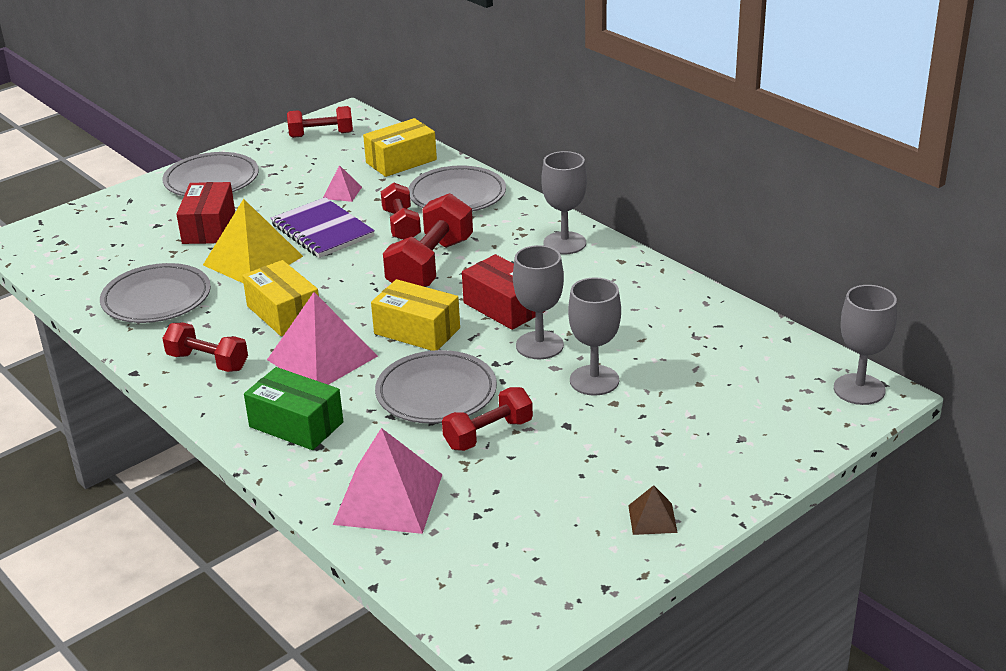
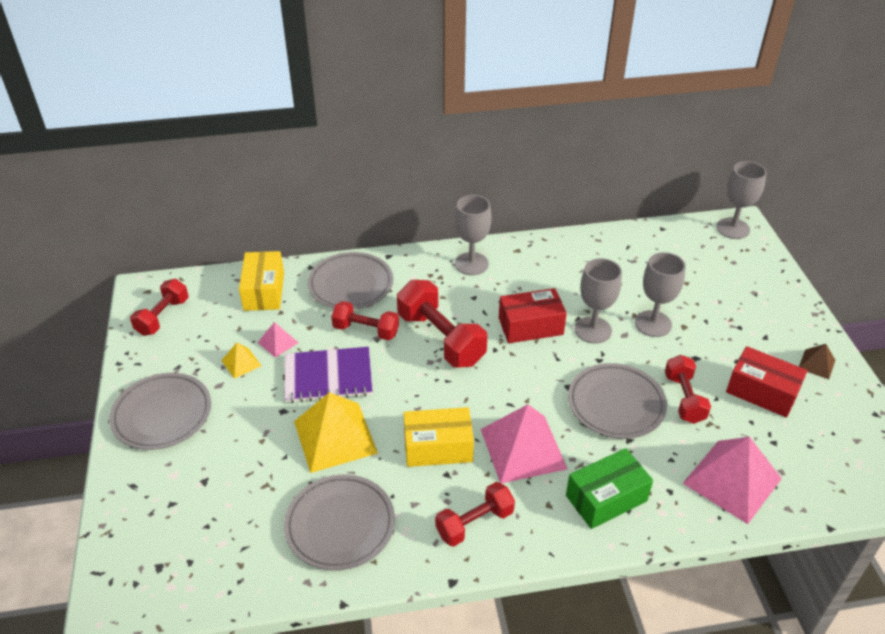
camera: 60 degrees left, 10 degrees up
(209, 227) = (248, 446): red box -> red box (762, 392)
(300, 187) = (241, 363): none -> yellow pyramid
(417, 331) = (526, 382): yellow box -> none

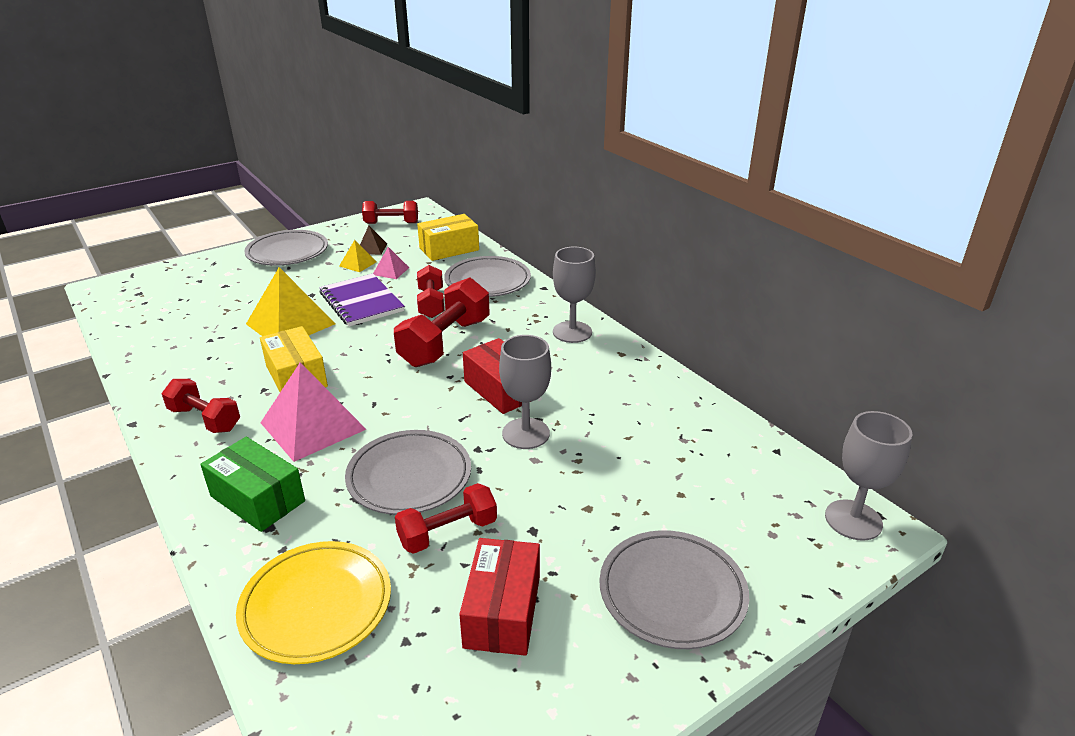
camera: 65 degrees right, 10 degrees down
(340, 525) = (190, 352): grey plate -> grey plate (672, 592)
(653, 324) = (572, 479): grey goblet -> none
(732, 480) = (316, 605): pink pyramid -> yellow plate
(817, 364) = (605, 672): brown pyramid -> brown pyramid (371, 248)

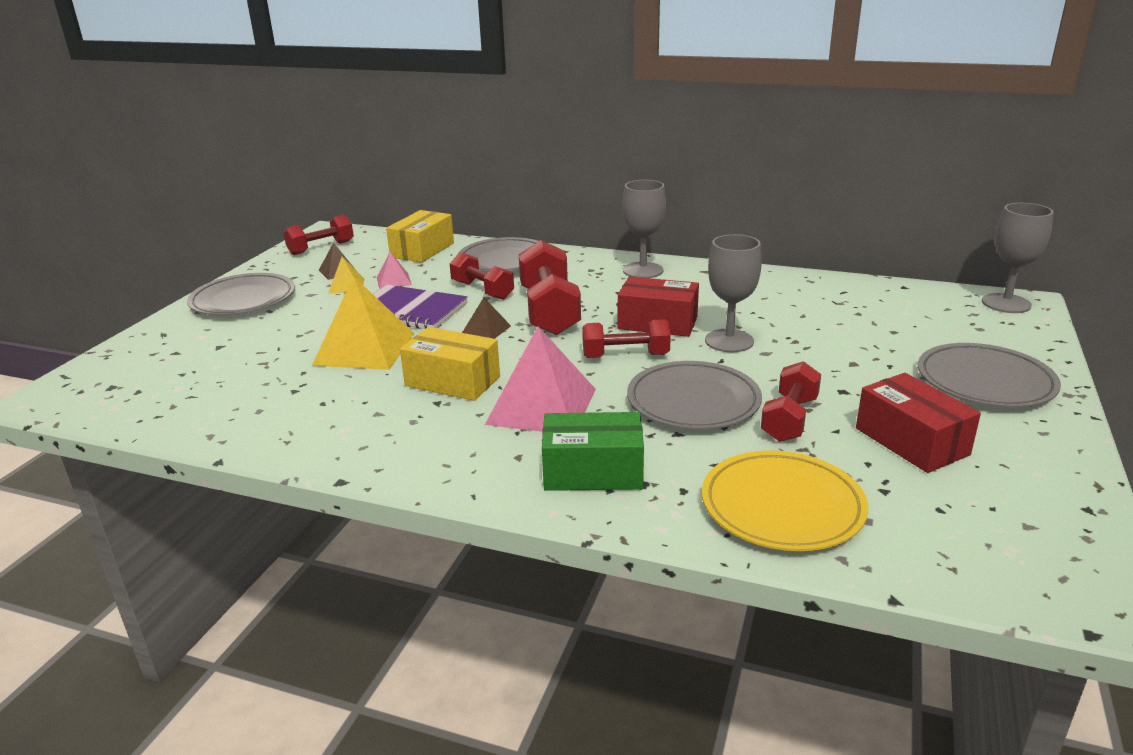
camera: 35 degrees left, 5 degrees down
(205, 419) = (420, 445): red dumbbell -> red dumbbell (625, 356)
(381, 341) = (486, 329): none -> brown pyramid

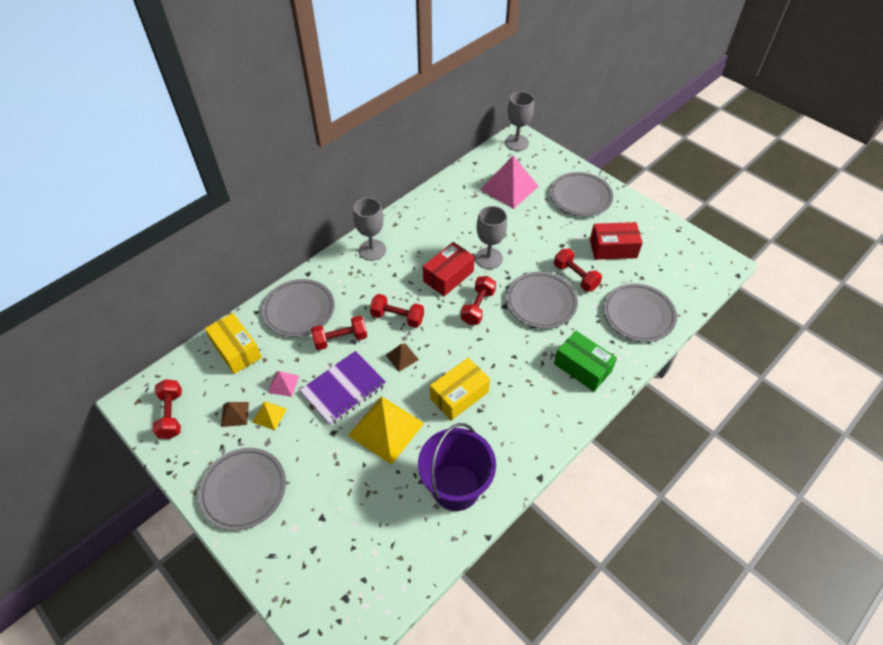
camera: 65 degrees left, 25 degrees up
(294, 416) = (455, 487): none -> purple bucket
(542, 406) = (511, 364): pink pyramid -> pink pyramid (509, 187)
(549, 311) = (397, 317): red dumbbell -> red dumbbell, size x0.62
(593, 471) = (582, 367): green box -> green box turned 75 degrees counterclockwise
(782, 506) = (638, 315): yellow plate -> grey plate

